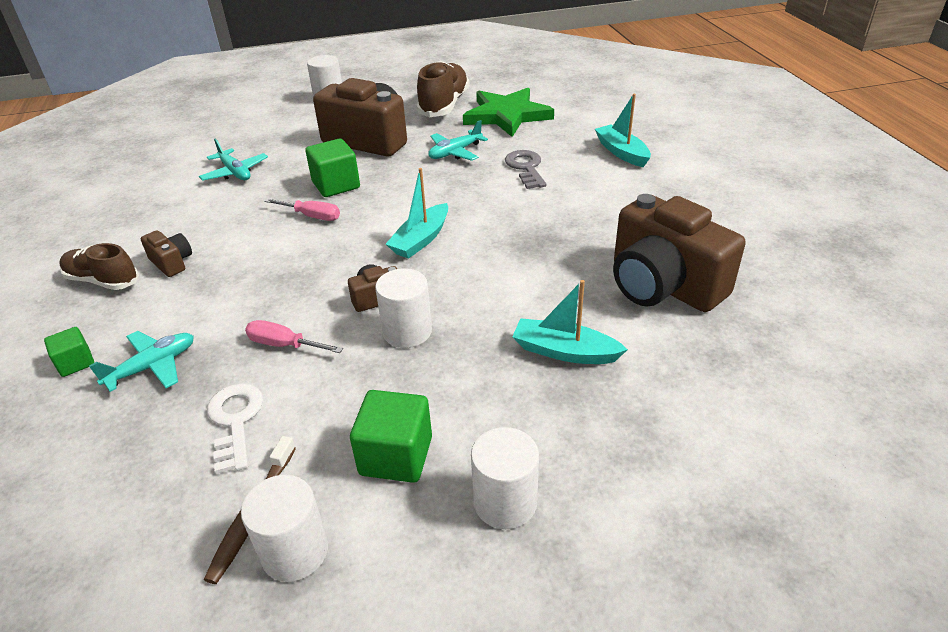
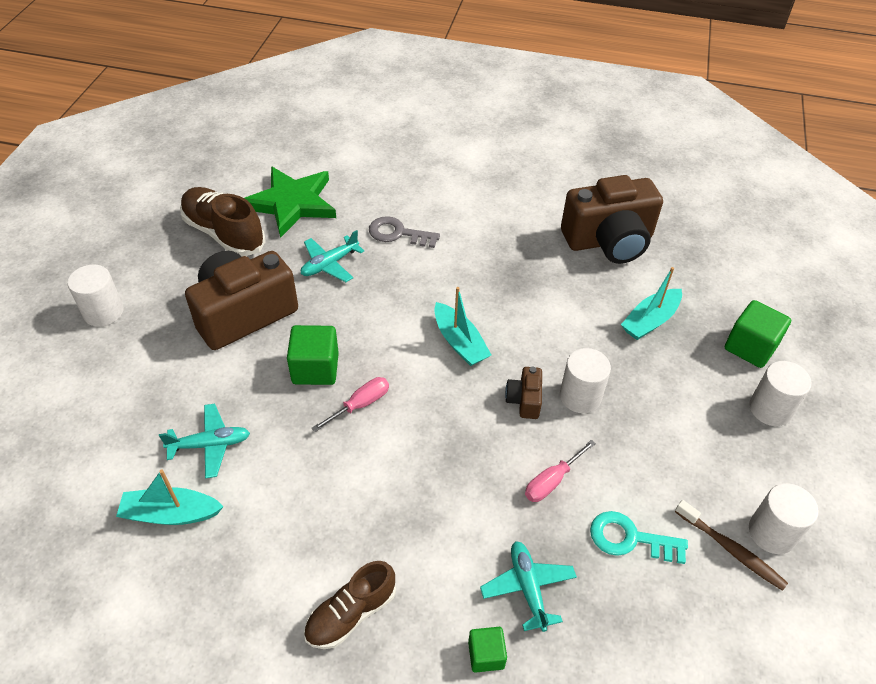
camera: 65 degrees left, 10 degrees up
(172, 263) = (361, 542): brown camera -> none
(235, 421) = (630, 538): white key -> turquoise key
(396, 456) = (709, 449): green cube -> green cube (750, 347)
(455, 152) = (330, 264): turquoise plane -> turquoise plane turned 60 degrees clockwise
(621, 152) = (423, 172): turquoise boat -> turquoise boat (171, 514)

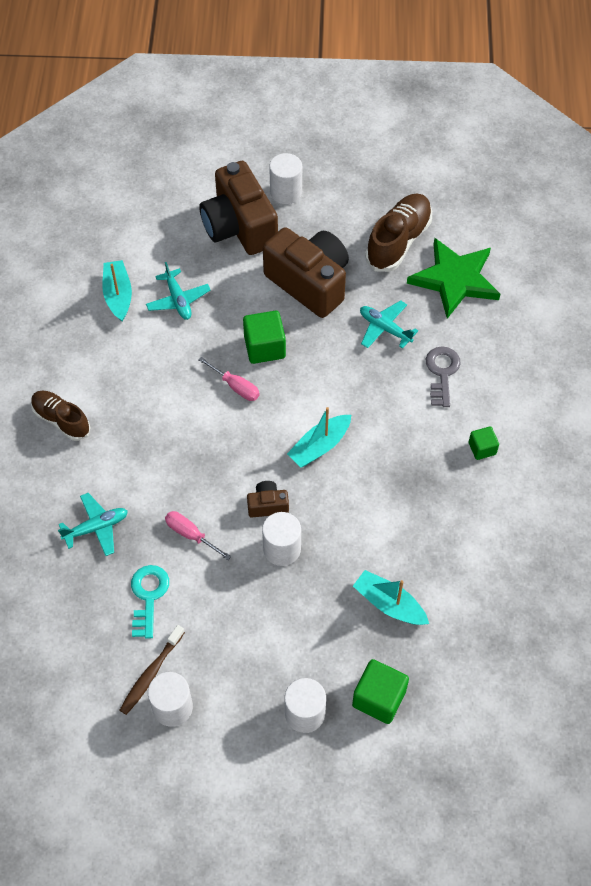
camera: 80 degrees right, 10 degrees up
(486, 655) = (43, 507): green cube -> green cube (482, 448)
(609, 241) = (492, 560): brown camera -> brown camera (239, 226)

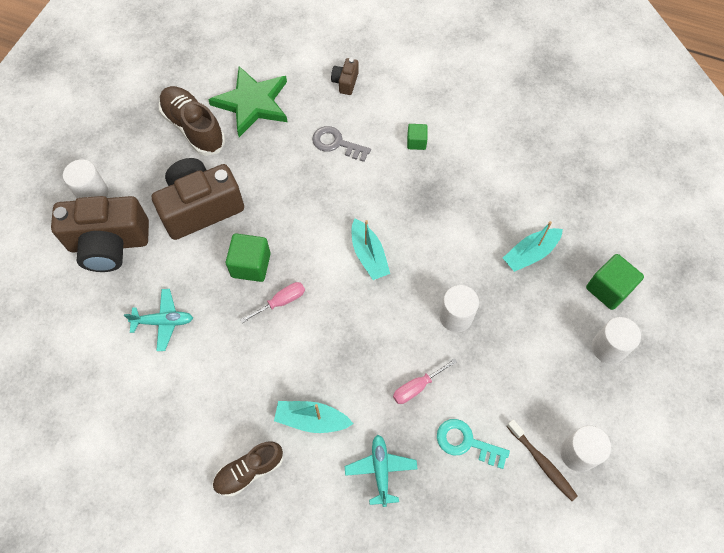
camera: 70 degrees left, 5 degrees up
(118, 295) = (130, 375): turquoise boat -> turquoise boat (311, 419)
(267, 505) = (410, 314): brown camera -> brown camera (345, 82)
(385, 328) = (275, 168): turquoise plane -> none

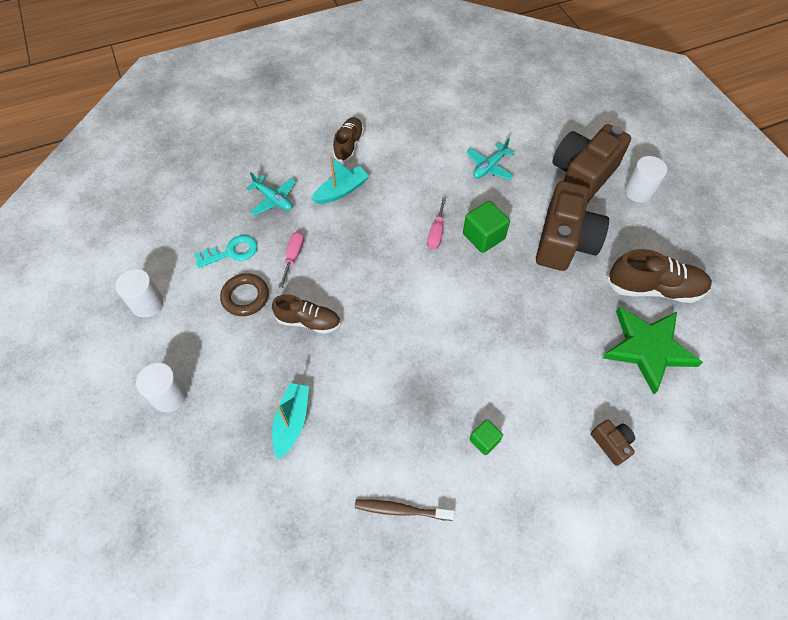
camera: 135 degrees right, 5 degrees down
(336, 143) = (543, 376): grey key -> none
(369, 255) = (415, 310): turquoise boat -> none
(456, 316) = (308, 321): white cylinder -> brown shoe
(488, 383) = (245, 297): none -> brown ring
(542, 462) = (170, 279): brown toothbrush -> brown toothbrush (401, 510)
(608, 289) = (200, 448): green cube -> none

